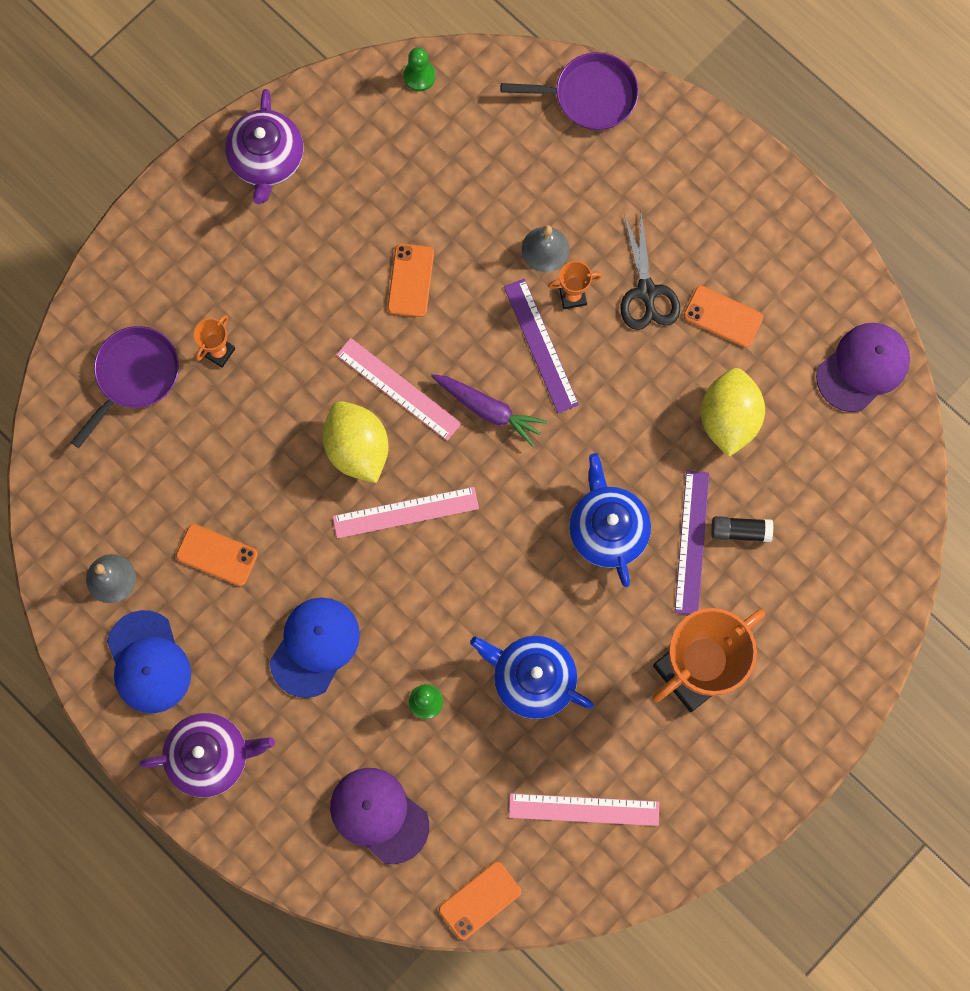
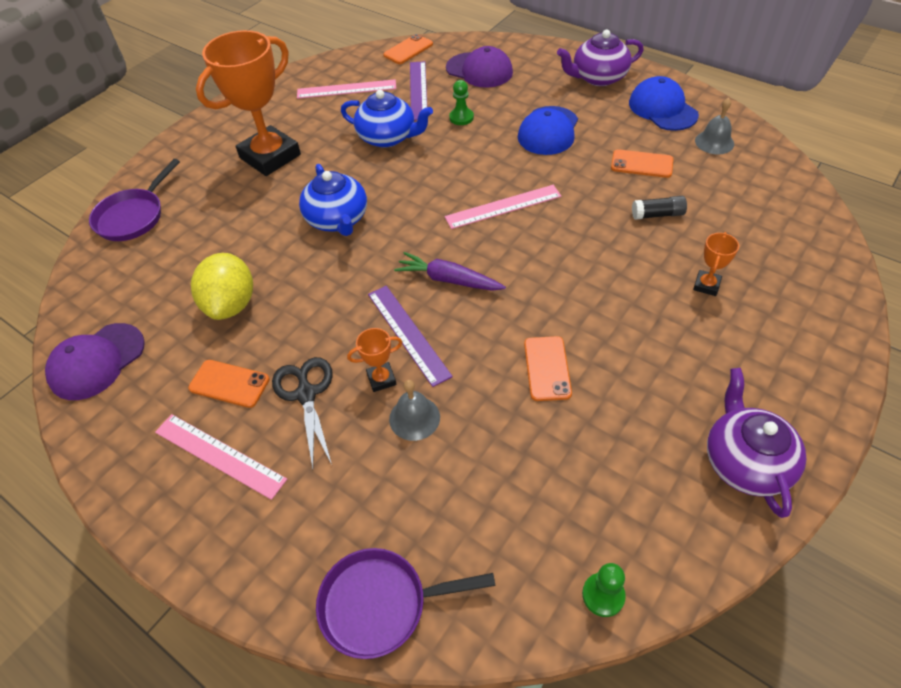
camera: 175 degrees right, 25 degrees down
(134, 376) = (772, 257): purple pan -> purple pan (133, 216)
(357, 449) = (555, 238): yellow lemon -> none
(398, 389) = (533, 283): pink ruler -> pink ruler (219, 455)
(692, 542) = (268, 222): purple ruler -> purple ruler (418, 90)
(740, 531) = (228, 233): black glue stick -> black glue stick (657, 215)

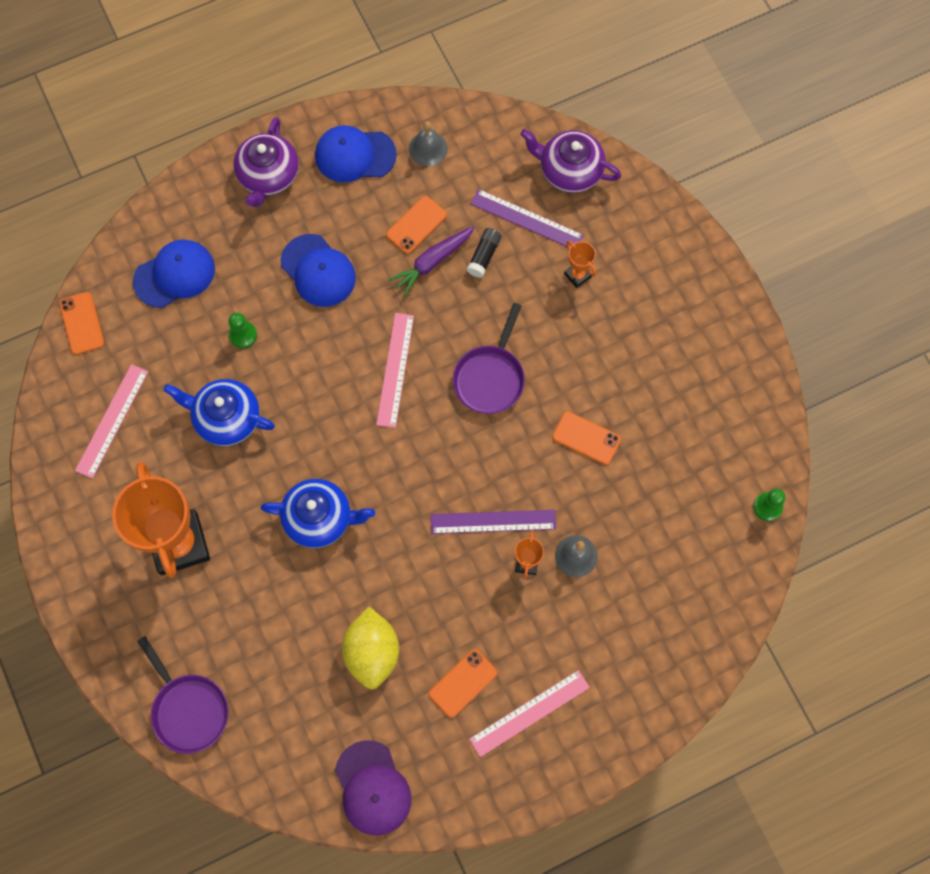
camera: 65 degrees left, 20 degrees up
(231, 304) = (372, 652): yellow lemon -> yellow lemon turned 60 degrees clockwise
(306, 394) = (508, 626): black scissors -> none
(381, 604) = (704, 645): purple pan -> purple pan (490, 377)
(388, 137) = (226, 418): blue teapot -> blue teapot turned 120 degrees counterclockwise
(418, 90) = (166, 351): purple ruler -> purple ruler (526, 220)
(449, 280) = (454, 461): purple carrot -> purple carrot (432, 262)
(479, 70) = (174, 275): purple cap -> blue cap
(745, 462) = (729, 361): purple teapot -> purple teapot (569, 170)

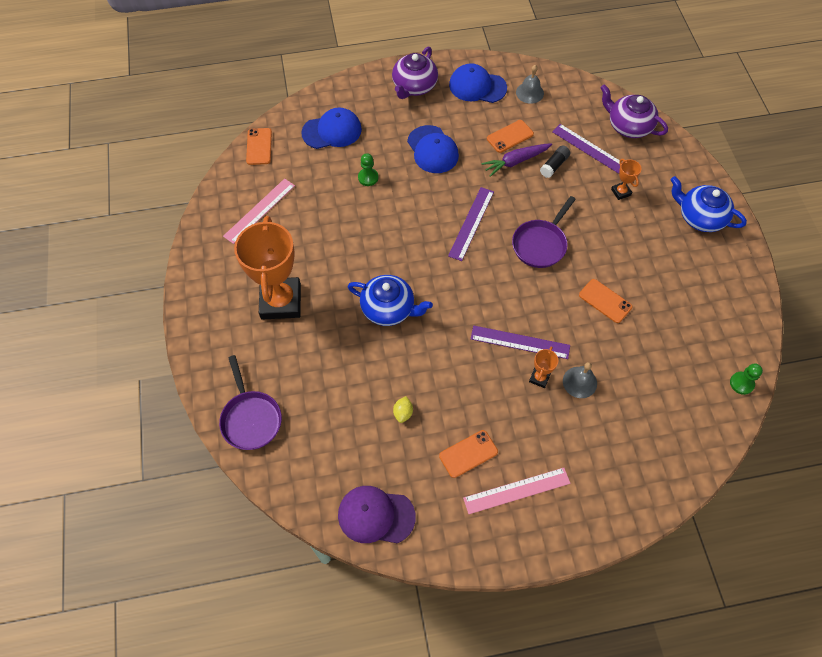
camera: 15 degrees right, 10 degrees down
(226, 418) = (340, 227): blue teapot -> blue teapot (700, 217)
(372, 652) = (403, 413): yellow lemon -> yellow lemon, size x0.44
(372, 788) = (376, 515): purple cap -> purple cap turned 105 degrees clockwise
(395, 369) = (471, 223): pink ruler -> purple ruler

